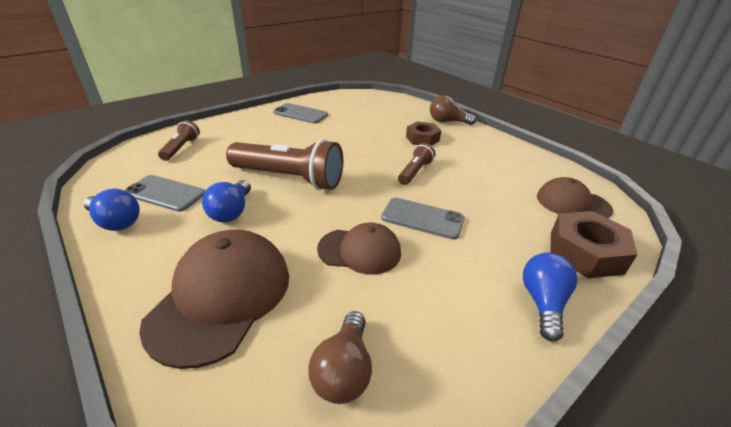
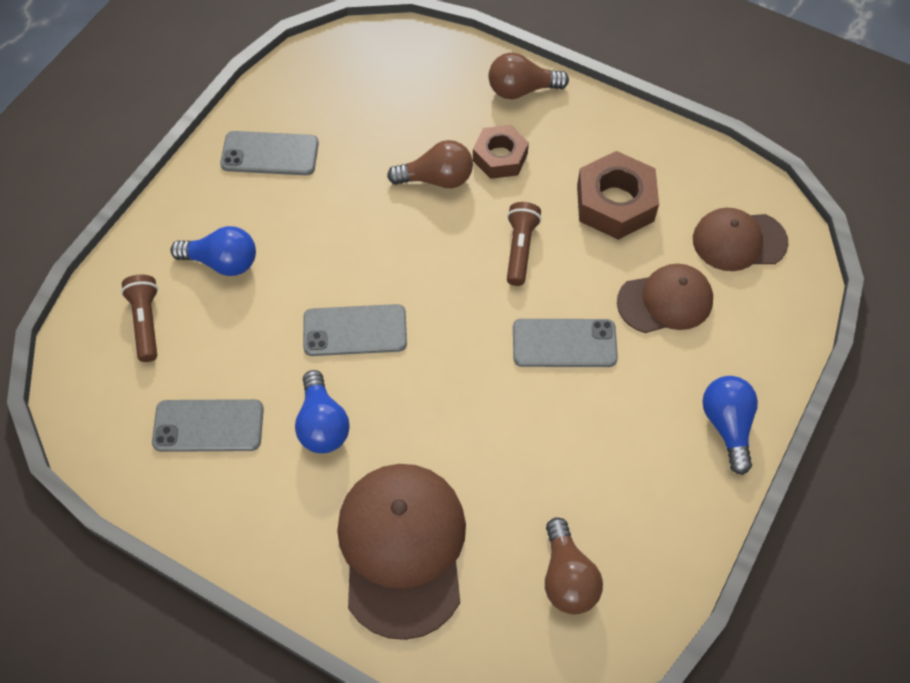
camera: 20 degrees left, 25 degrees up
(116, 222) = (191, 498): blue light bulb -> blue light bulb (222, 262)
(289, 178) = (355, 330): brown flashlight -> grey phone
(359, 251) = (513, 427): brown cap -> brown cap (665, 301)
(381, 138) = (437, 179): none -> brown light bulb
(585, 252) = (762, 330): brown nut -> brown nut (615, 203)

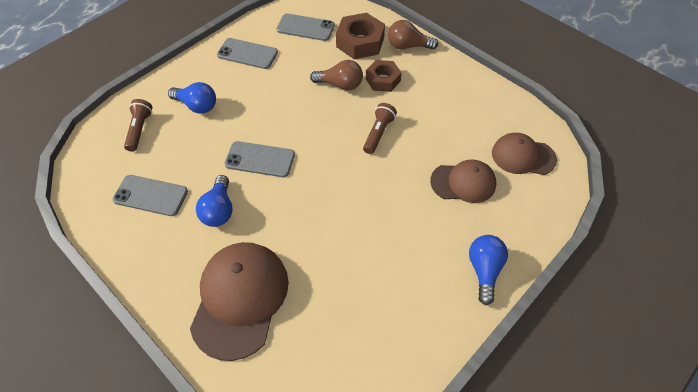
camera: 15 degrees right, 5 degrees down
(564, 343) = (389, 194): grey phone -> grey phone (305, 28)
(567, 577) = (343, 346): brown light bulb -> none
(615, 203) = (447, 119): brown nut -> brown nut (360, 42)

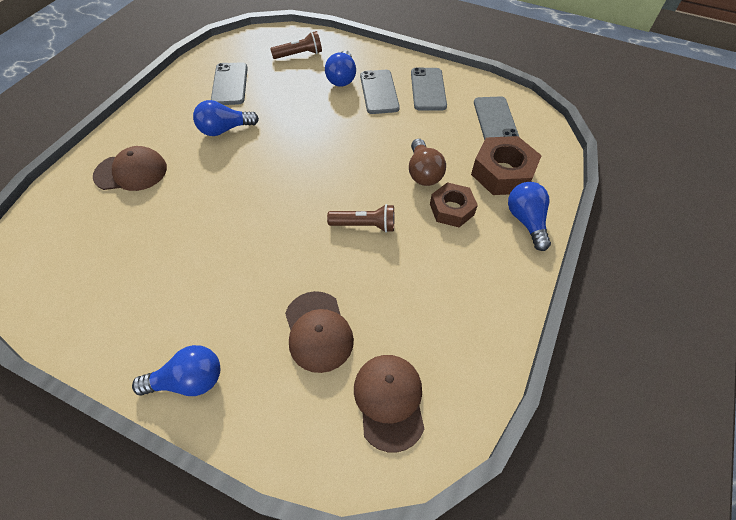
camera: 70 degrees right, 0 degrees up
(240, 299) = (131, 172): brown cap -> brown cap, size x0.62
(260, 159) = (292, 139): grey phone -> grey phone (379, 92)
(408, 46) = (526, 221): brown light bulb -> blue light bulb

